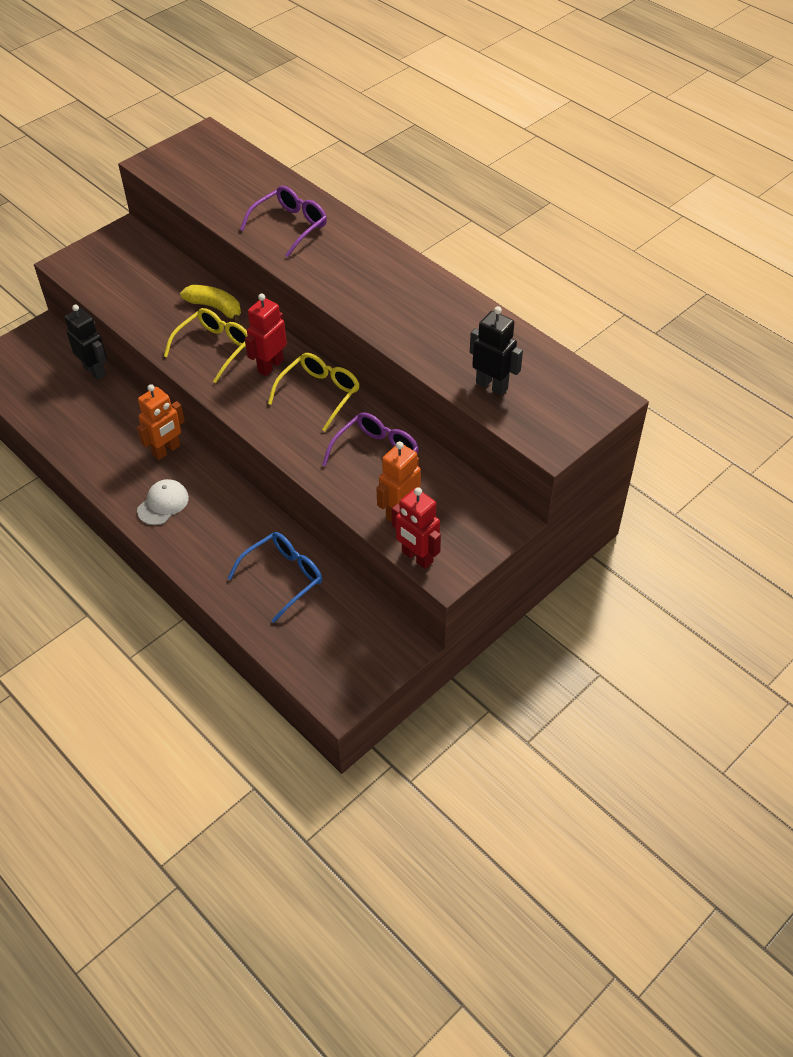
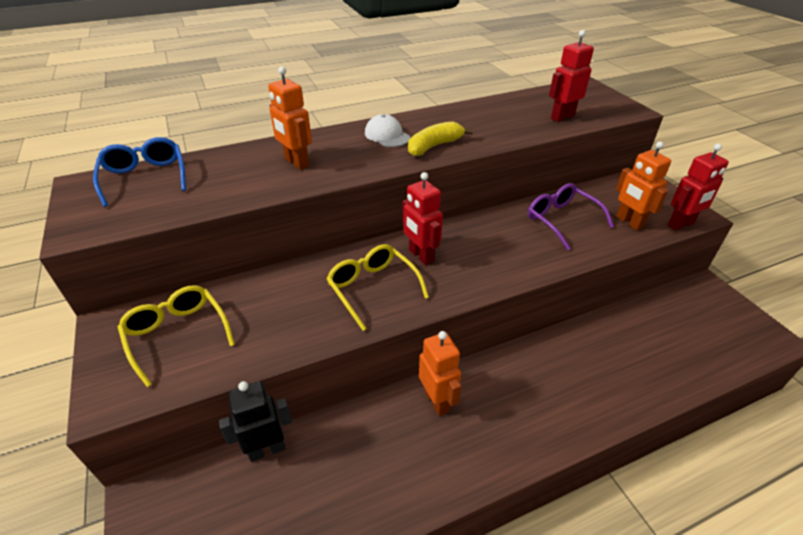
camera: 70 degrees left, 10 degrees down
(163, 504) = (517, 421): white cap -> white cap (387, 135)
(215, 308) = (310, 276): yellow banana -> yellow banana (434, 146)
(283, 577) = (632, 344): blue glasses -> blue glasses (145, 178)
(290, 226) = (296, 163): purple glasses -> orange robot
(319, 394) = (474, 234): yellow glasses -> yellow glasses (177, 335)
(492, 385) = (562, 117): black robot -> red robot

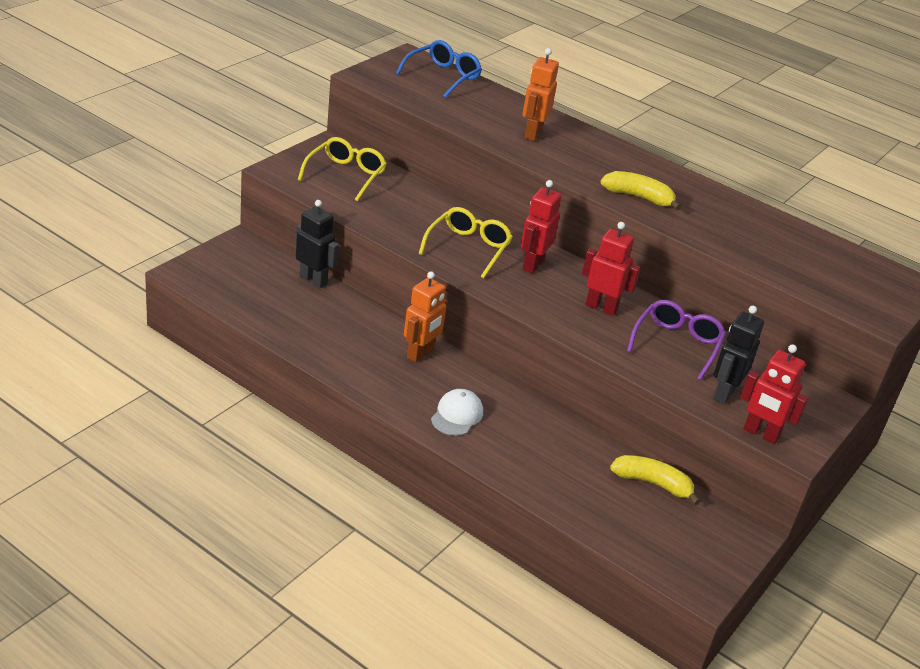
camera: 55 degrees right, 5 degrees down
(387, 135) = (628, 168): white cap -> white cap (457, 415)
(562, 117) = (797, 269): red robot -> red robot (601, 307)
(629, 222) = (723, 393): orange robot -> black robot
(649, 314) = (652, 483): none -> yellow banana

